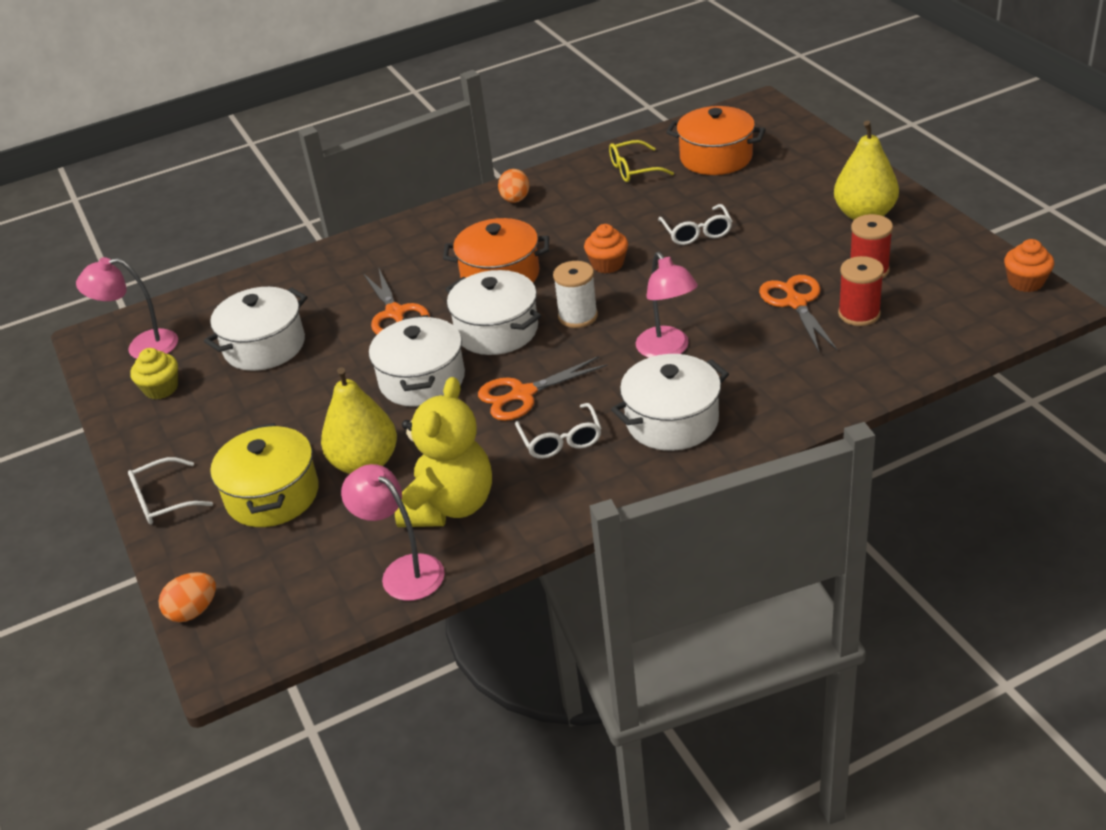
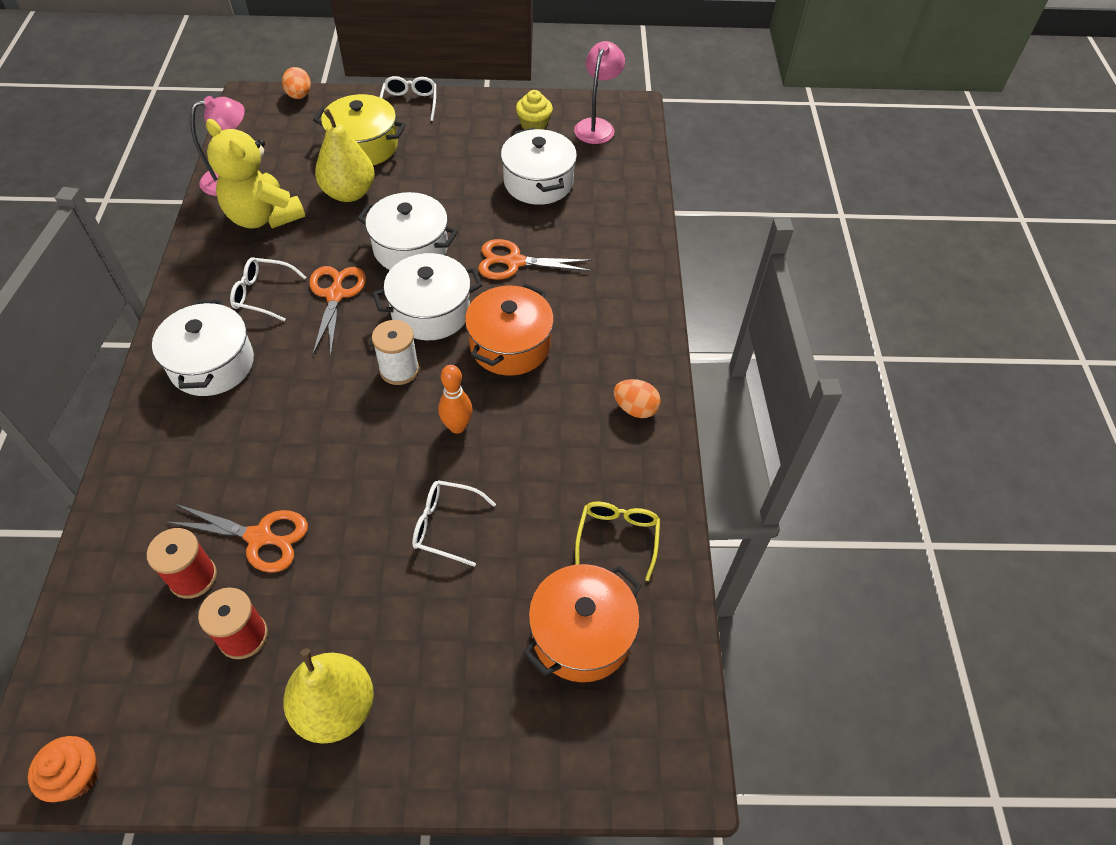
camera: 110 degrees right, 15 degrees up
(607, 264) = (457, 426): orange cupcake -> orange bowling pin
(667, 350) = (294, 405): pink lamp -> none

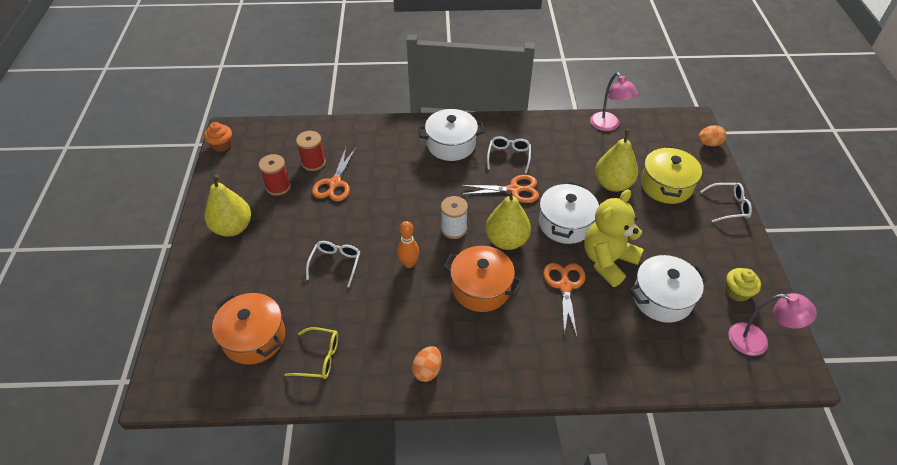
camera: 90 degrees right, 5 degrees down
(263, 217) = (577, 146): yellow teddy bear -> yellow teddy bear (607, 261)
(431, 311) = (506, 240): white pot -> yellow pear

